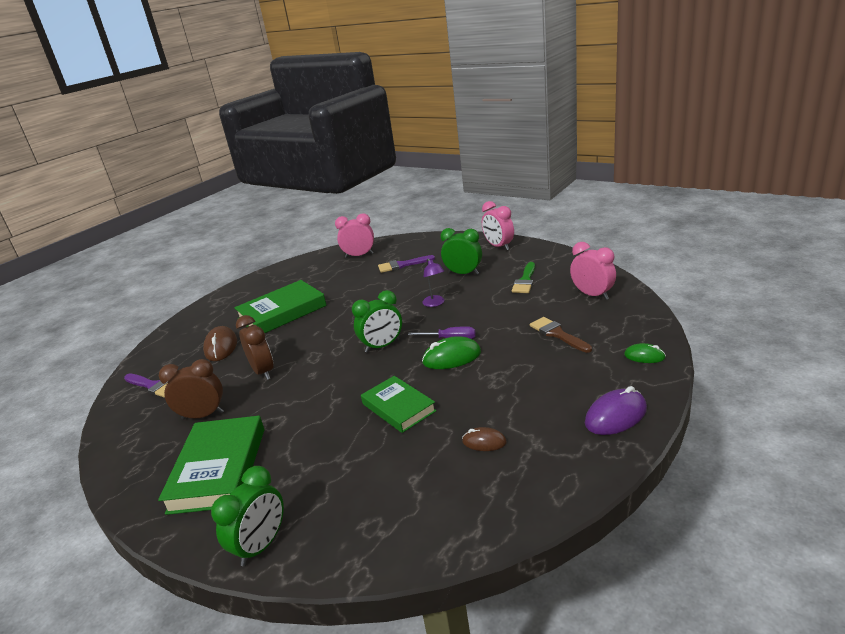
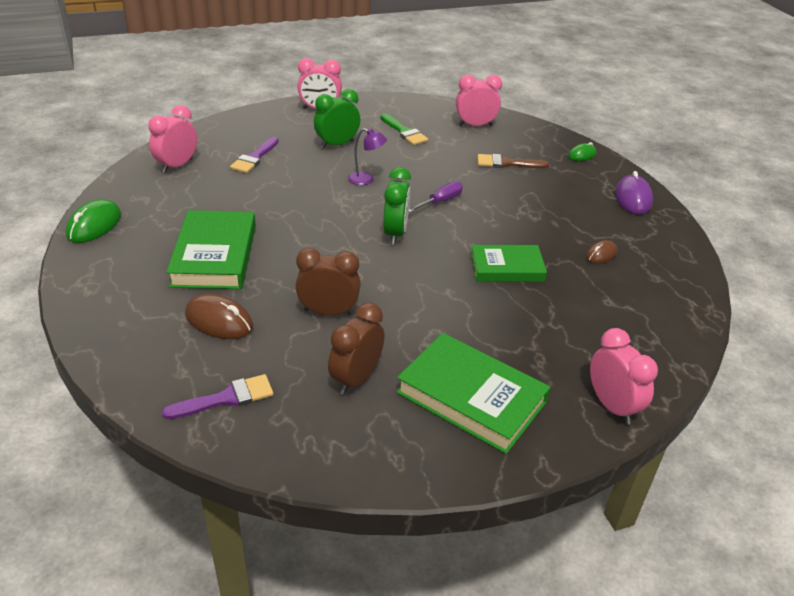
camera: 60 degrees left, 10 degrees up
(261, 545) = (612, 406): green clock -> pink clock
(452, 357) = (469, 214): green mouse -> green mouse (94, 225)

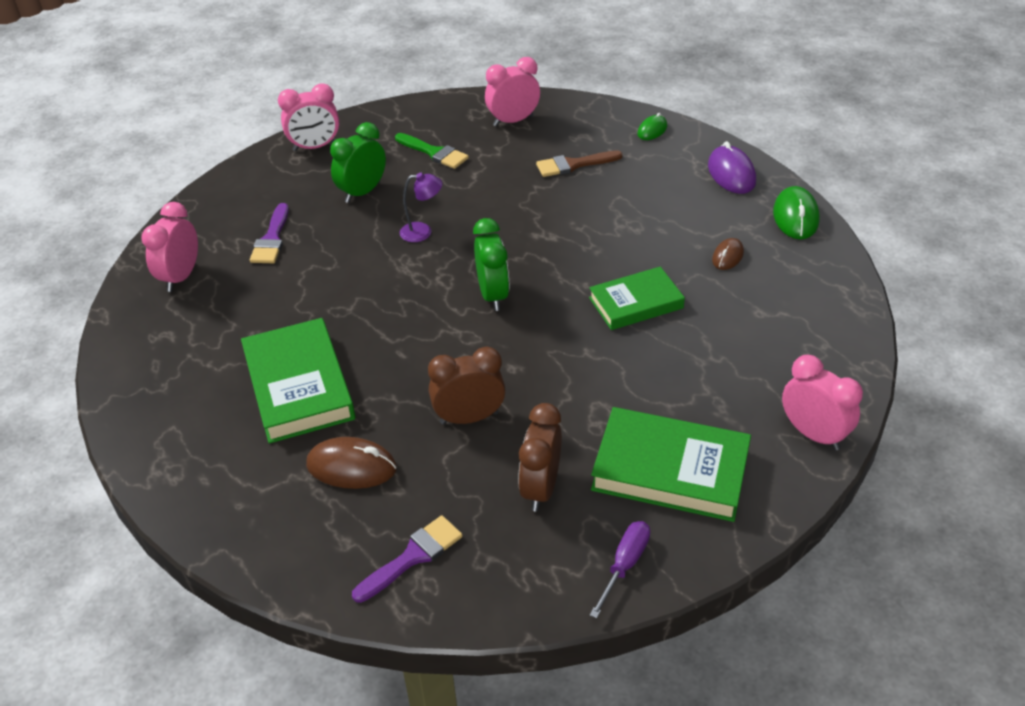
camera: 15 degrees left, 5 degrees up
(94, 225) = (126, 389): green mouse -> green mouse (795, 217)
(440, 201) = (523, 238): purple screwdriver -> purple screwdriver (625, 564)

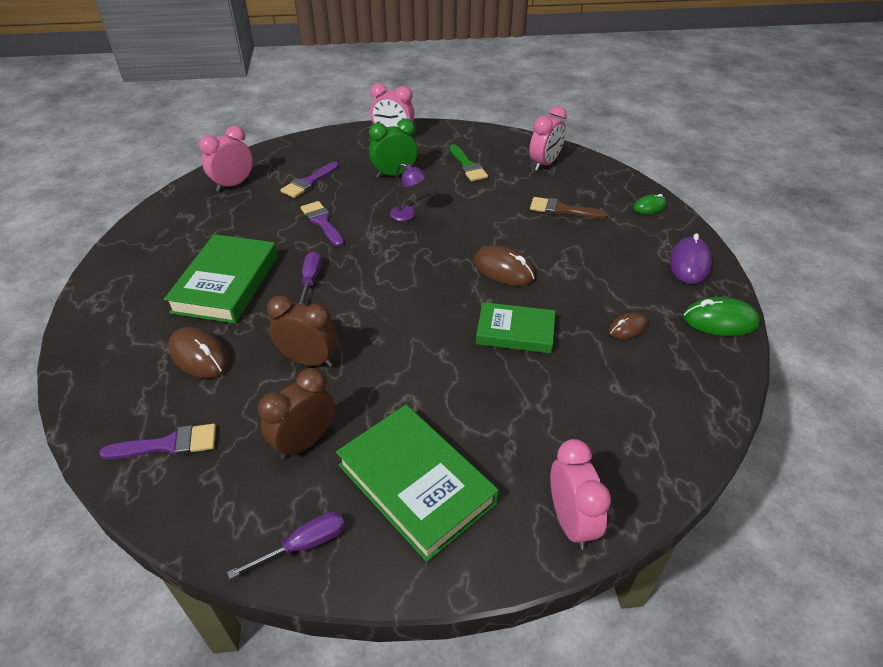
camera: 30 degrees right, 0 degrees up
(336, 277) = (322, 222): none -> purple brush
(388, 342) = (310, 280): none -> purple screwdriver
(493, 295) = (413, 278): green clock -> none
(513, 121) = (544, 164): pink clock -> pink clock turned 120 degrees clockwise
(572, 249) = (503, 270): none -> brown mouse
(795, 217) = (720, 321): green mouse -> green mouse turned 60 degrees clockwise

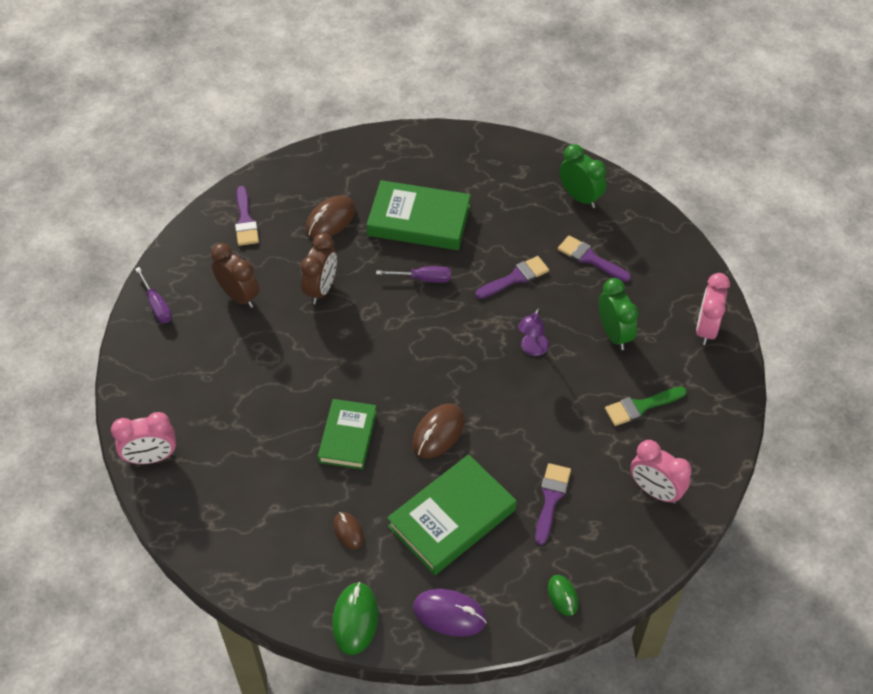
camera: 90 degrees right, 10 degrees up
(233, 185) = (580, 197): pink clock -> green clock
(416, 484) = (195, 364): green book -> green book (452, 518)
(562, 210) = (551, 499): brown brush -> purple brush

